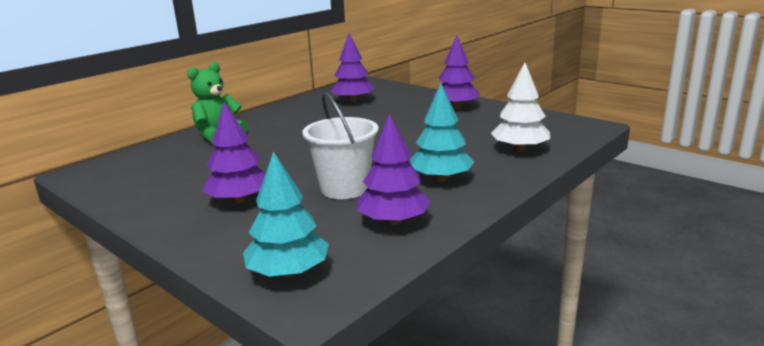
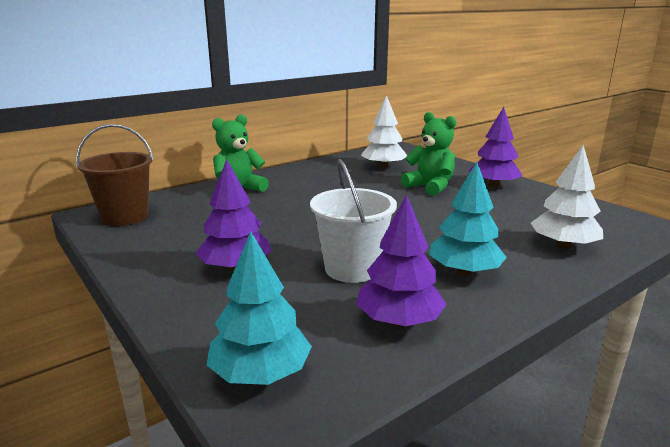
camera: 10 degrees right, 0 degrees up
(113, 171) = (125, 217): none -> brown bucket
(353, 101) = (383, 167): purple tree -> white tree
(400, 114) = (430, 187): none -> green teddy bear

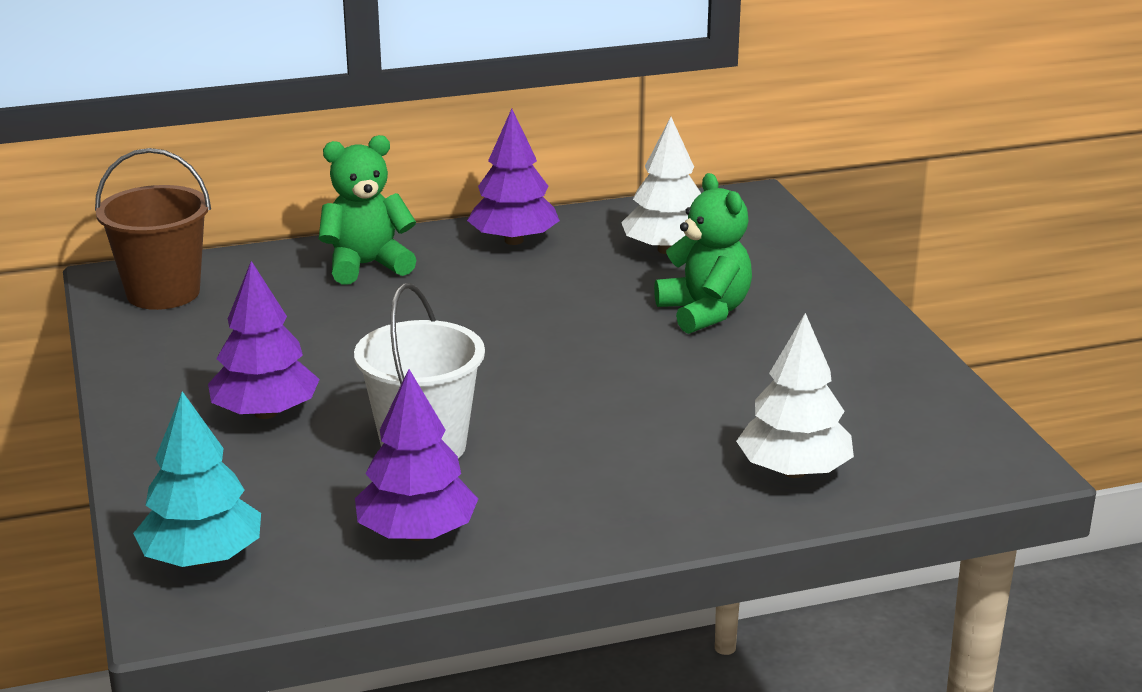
camera: 20 degrees right, 5 degrees up
(464, 271) = (582, 483): turquoise tree -> none
(493, 185) = (828, 328): purple tree -> purple tree (513, 240)

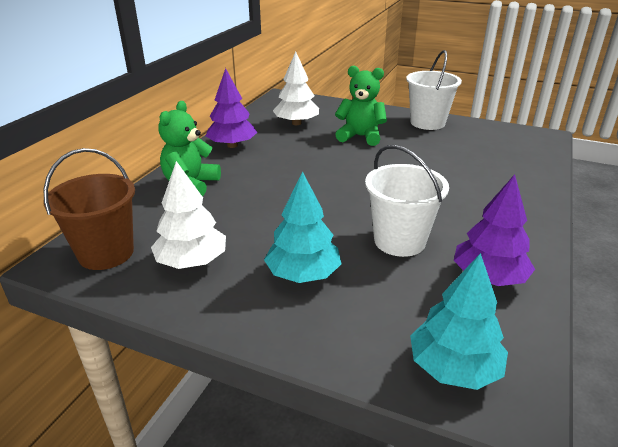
camera: 50 degrees left, 5 degrees up
(265, 413) = (303, 274): purple tree -> turquoise tree
(794, 471) = (513, 170): white tree -> white tree (192, 261)
(867, 345) = (427, 123): none -> white bucket

